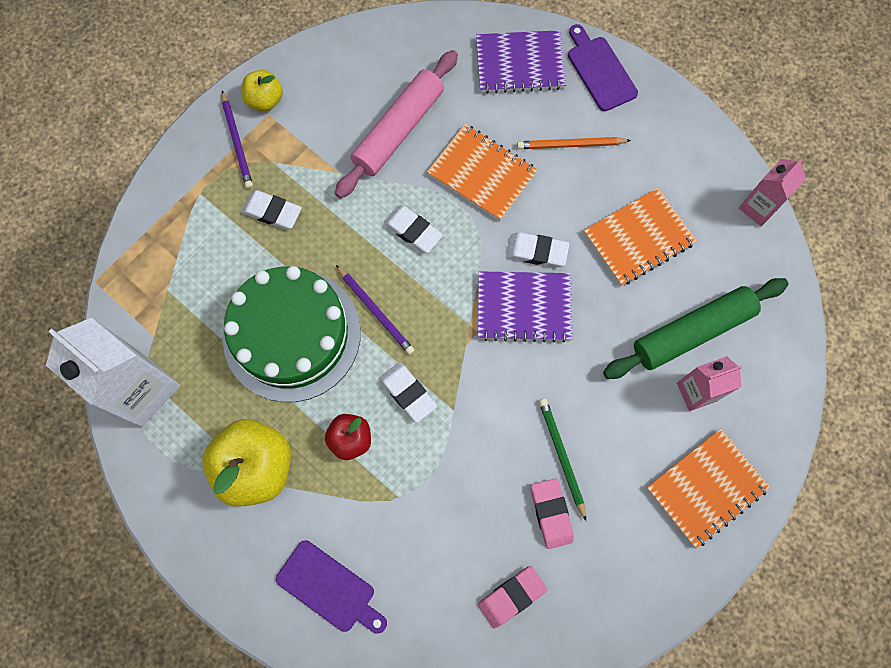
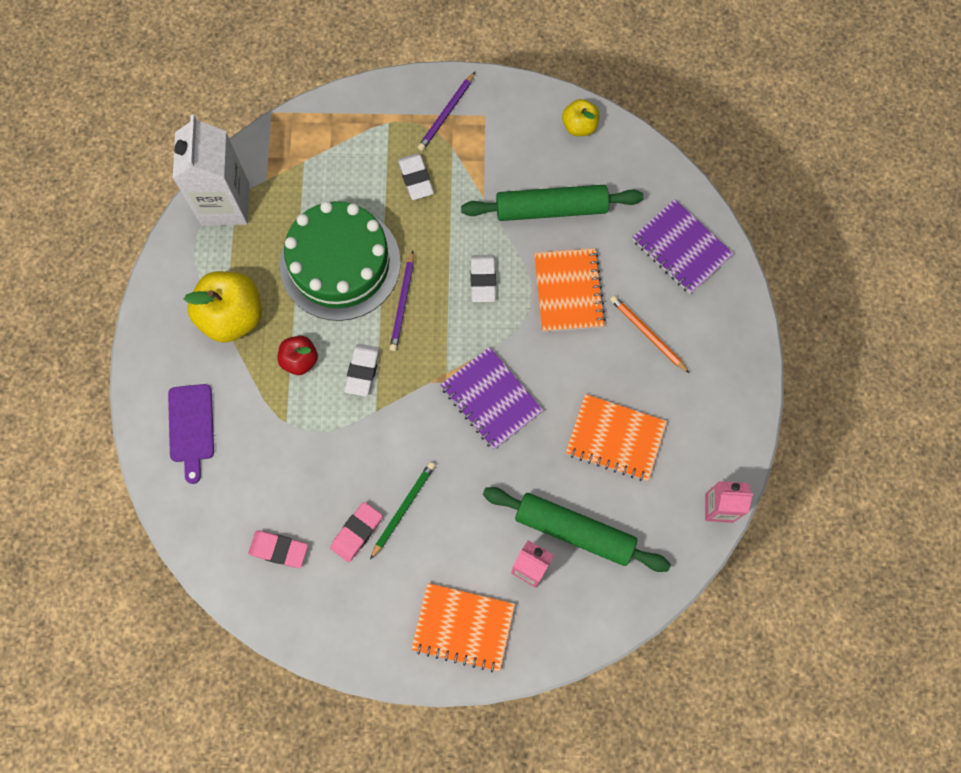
camera: 50 degrees right, 0 degrees up
(265, 100) = (493, 104): yellow apple -> yellow apple (579, 126)
(398, 130) = (551, 209): pink rolling pin -> green rolling pin
(537, 251) = (541, 375): white eraser -> none
(599, 71) = (729, 308): purple cutting board -> none

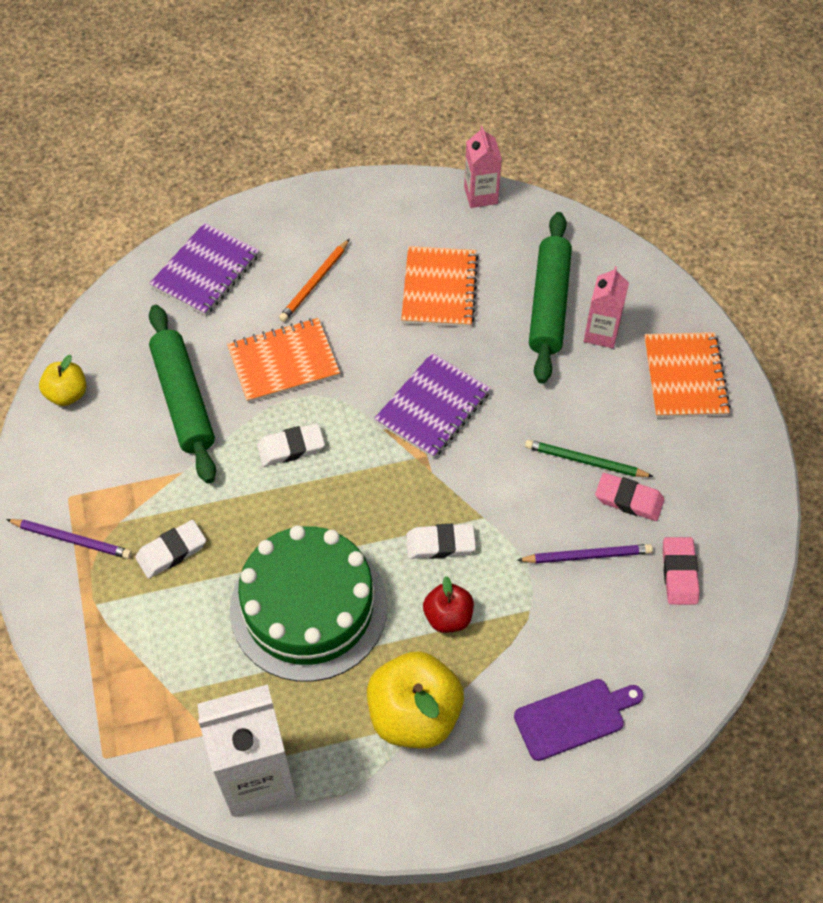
camera: 105 degrees left, 15 degrees down
(403, 303) = (343, 523): purple pencil -> purple pencil (587, 555)

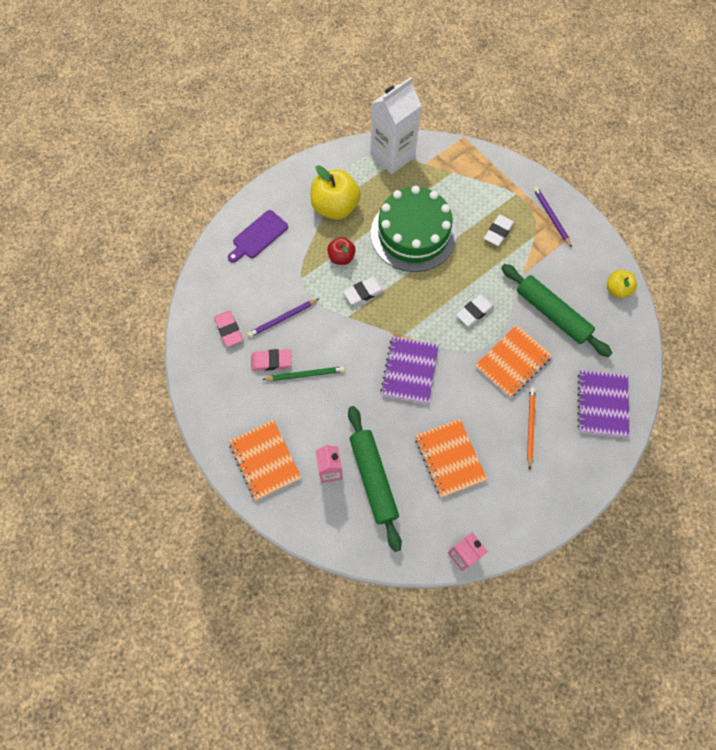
camera: 155 degrees right, 10 degrees up
(72, 539) = (551, 217): purple pencil -> purple pencil turned 75 degrees clockwise

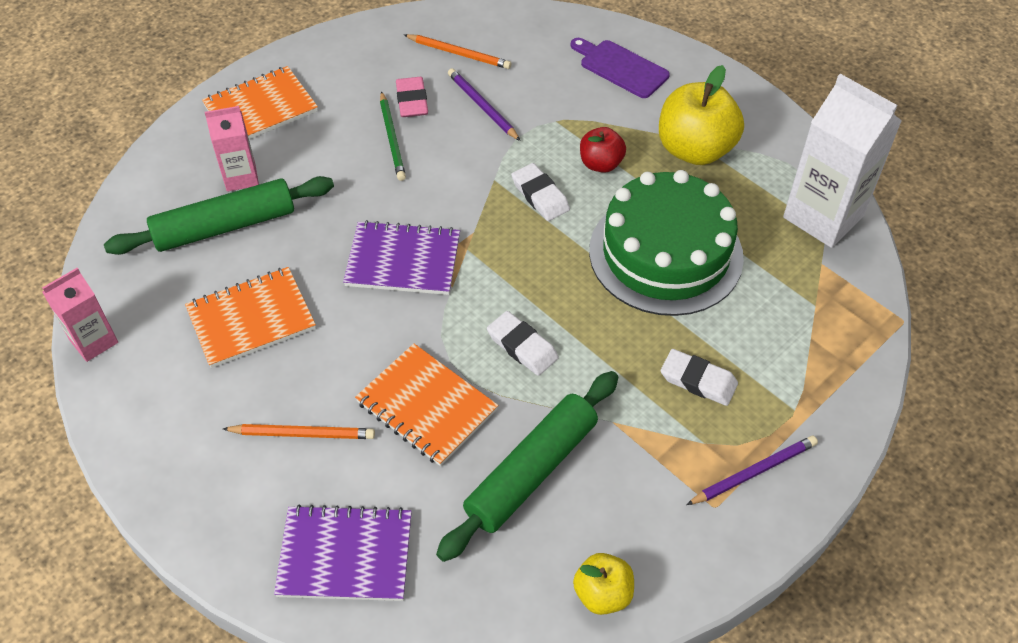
camera: 85 degrees right, 15 degrees down
(229, 330) = (459, 53): pink eraser -> orange pencil

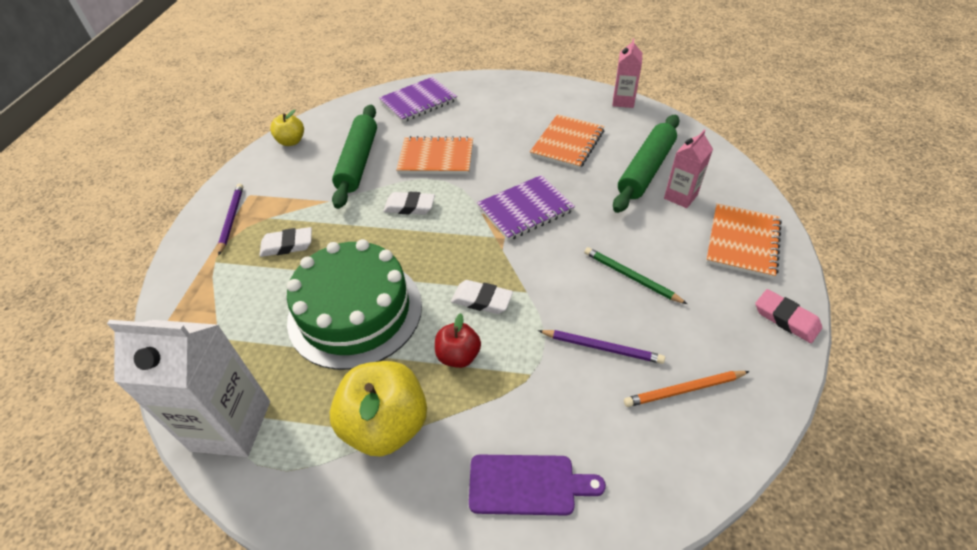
camera: 145 degrees right, 5 degrees down
(302, 433) = (483, 122): orange pencil -> none
(412, 101) = (658, 316): pink eraser -> pink eraser (786, 319)
(754, 472) = (231, 219): purple pencil -> purple pencil turned 150 degrees clockwise

